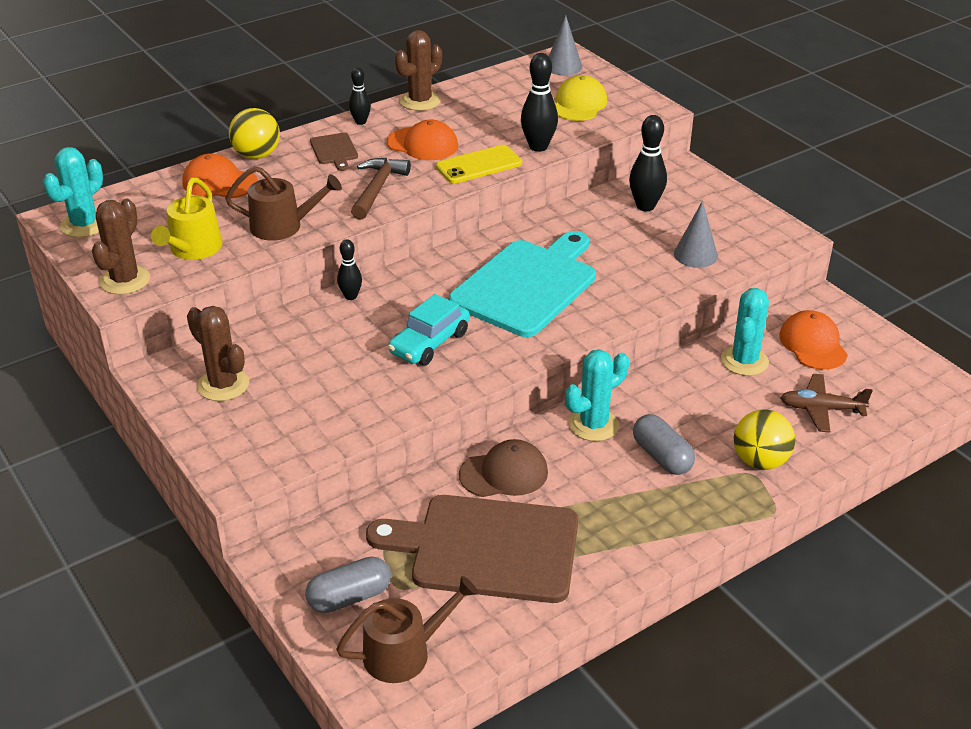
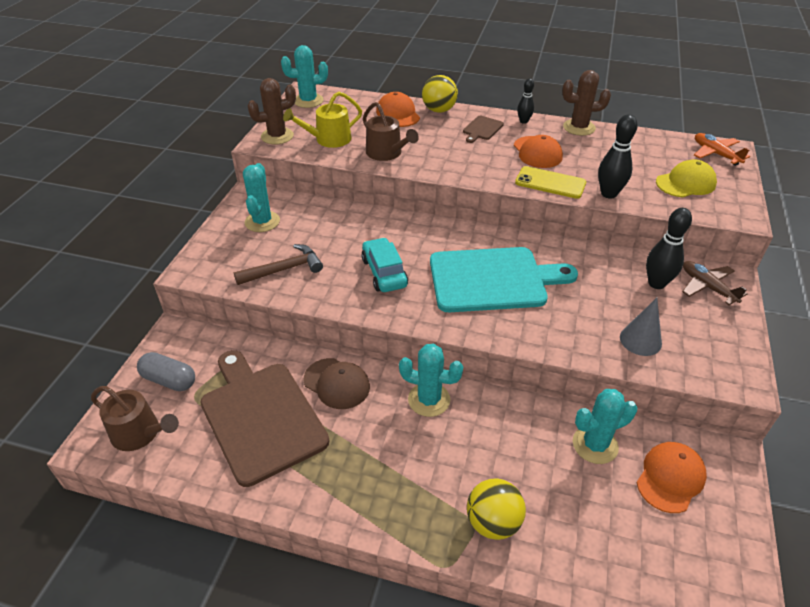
camera: 50 degrees right, 5 degrees up
(223, 385) = (262, 222): brown cactus -> turquoise cactus
(351, 296) = (390, 219): black bowling pin -> none
(377, 188) = (468, 162): brown hammer -> brown hammer (284, 269)
(429, 343) = (384, 272): turquoise car -> turquoise car turned 75 degrees clockwise
(563, 66) = (715, 154): grey cone -> orange plane
(662, 456) = (435, 457): grey capsule -> none
(821, 409) = (599, 530): brown plane -> brown plane (707, 287)

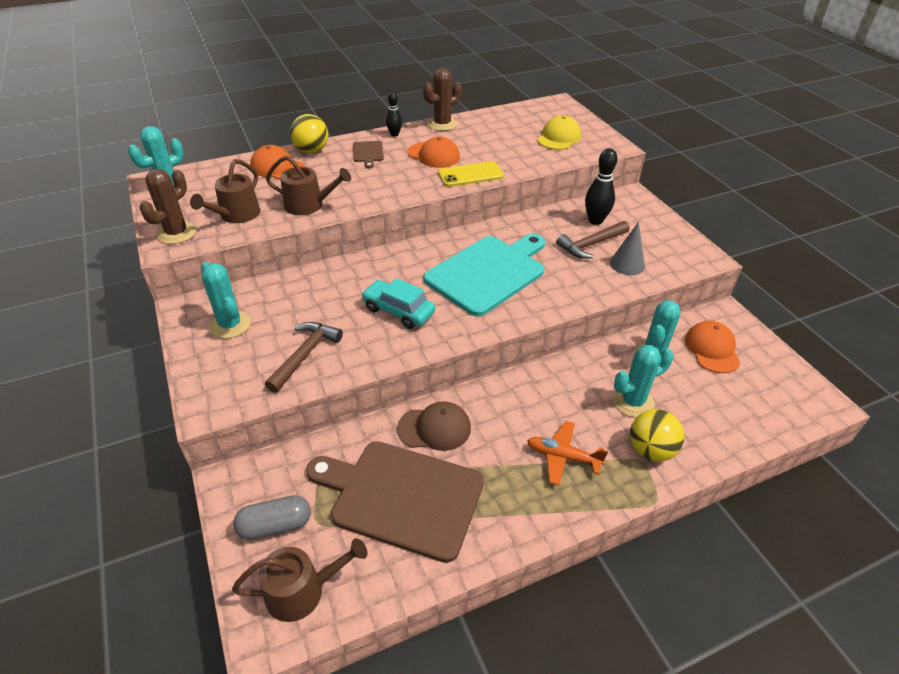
camera: 40 degrees left, 0 degrees up
(329, 139) = (236, 215): yellow watering can -> brown watering can
(429, 400) = (518, 395): turquoise cactus -> turquoise cactus (633, 401)
(609, 194) = (519, 166): black bowling pin -> none
(623, 303) = (591, 244): none -> brown hammer
(707, 287) = (626, 208): brown plane -> none
(715, 154) = (554, 110): orange plane -> orange plane (563, 457)

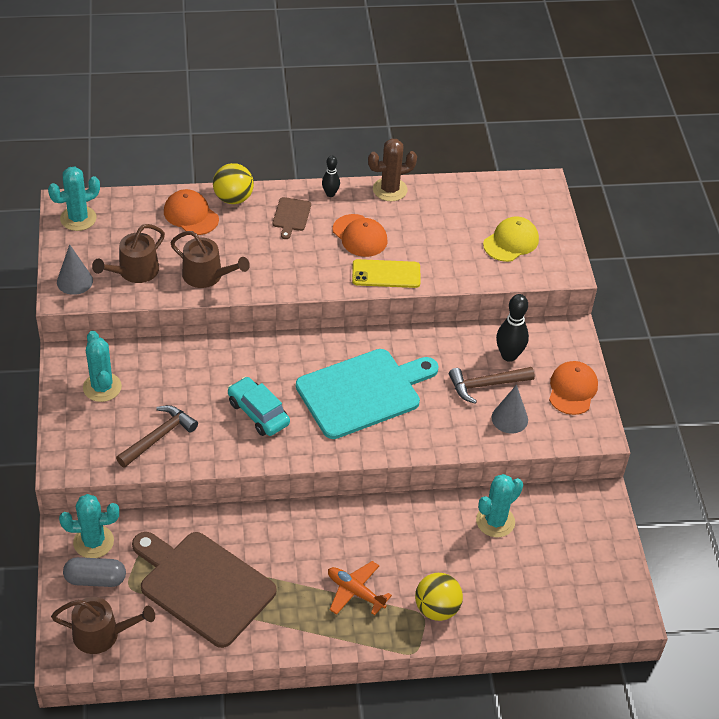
camera: 15 degrees right, 5 degrees up
(176, 233) = (74, 281): brown cactus -> grey cone
(434, 428) = (255, 534): brown cap -> none
(633, 401) = (448, 560): turquoise cactus -> turquoise cactus (93, 542)
(712, 349) = (560, 530): orange cap -> orange cap (572, 389)

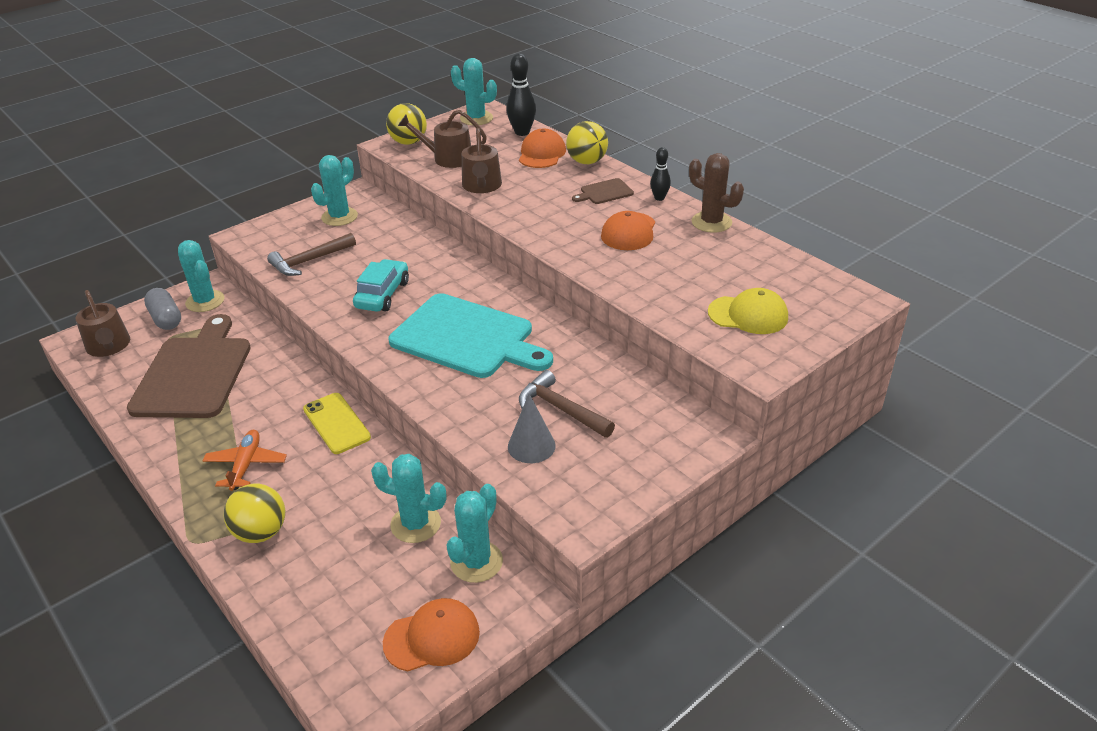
camera: 60 degrees right, 10 degrees down
(74, 281) = (408, 142): grey cone -> yellow ball
(159, 437) = (309, 261): brown hammer -> brown hammer turned 135 degrees clockwise
(386, 274) = (599, 264): yellow phone -> yellow phone (336, 423)
(509, 355) = (621, 407): black bowling pin -> black bowling pin (522, 132)
(552, 507) = (476, 562): none -> turquoise cactus
(572, 389) = (626, 475): orange cap -> orange cap (432, 637)

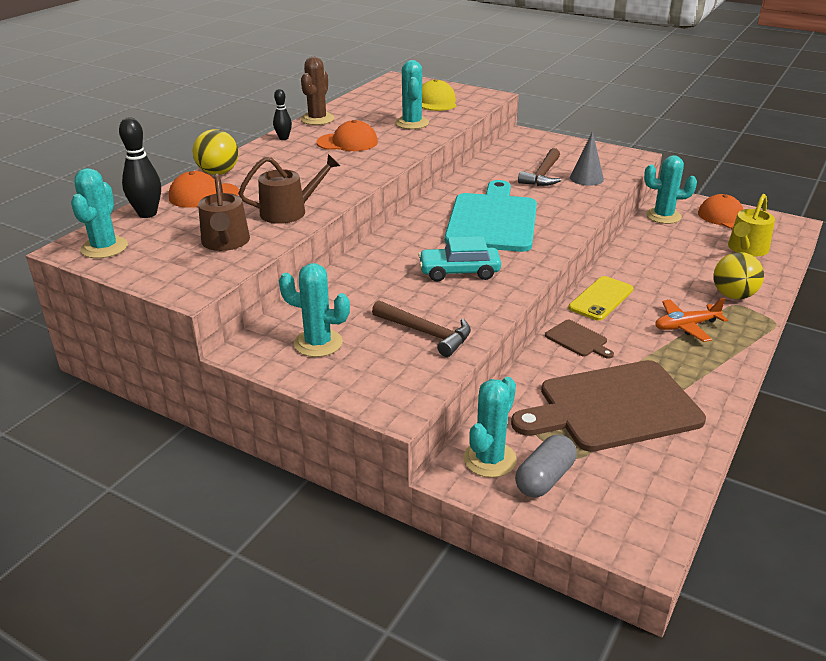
camera: 110 degrees left, 5 degrees down
(109, 346) = (629, 504): brown watering can -> none
(339, 608) = (746, 249): none -> yellow watering can
(408, 142) = (183, 277): yellow ball -> none
(415, 524) = (658, 241): turquoise cactus -> turquoise cactus (412, 123)
(604, 192) = (281, 158): brown cutting board -> brown cutting board (578, 339)

